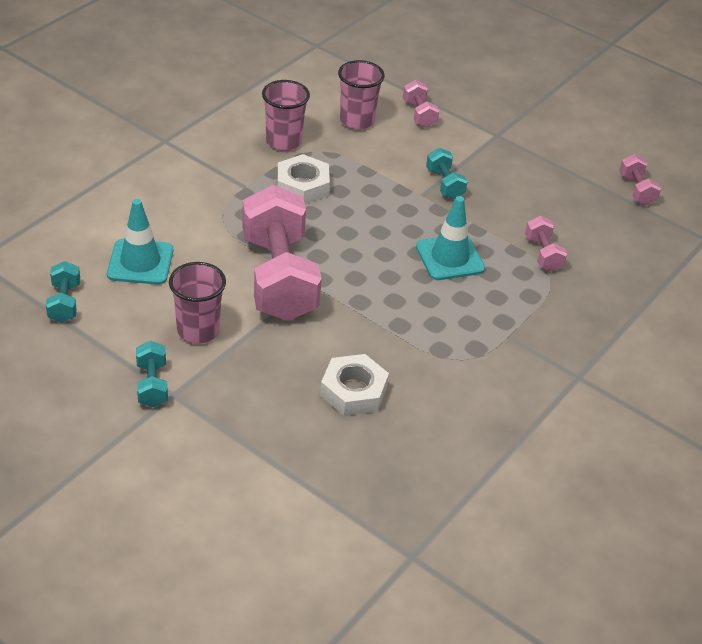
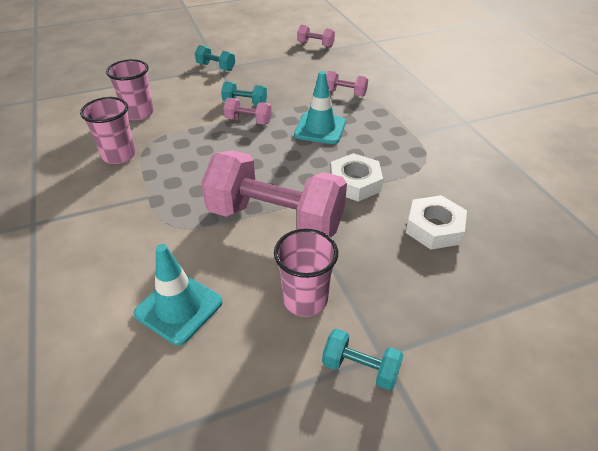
camera: 55 degrees left, 0 degrees up
(64, 303) = (185, 403): turquoise dumbbell -> turquoise dumbbell (216, 67)
(302, 186) = (180, 165): white nut -> white nut (355, 183)
(419, 114) = (164, 87): pink dumbbell -> pink dumbbell (248, 121)

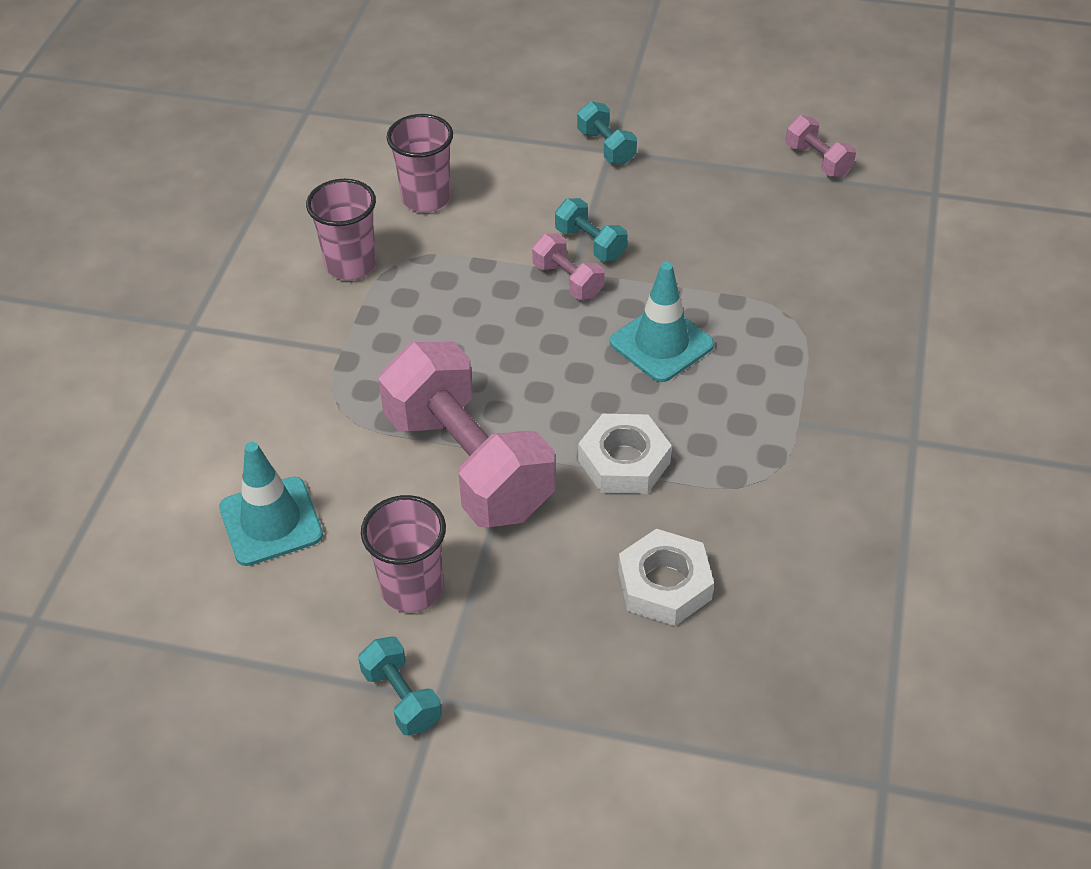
camera: 35 degrees right, 5 degrees up
(345, 93) = (767, 291): pink dumbbell -> none

